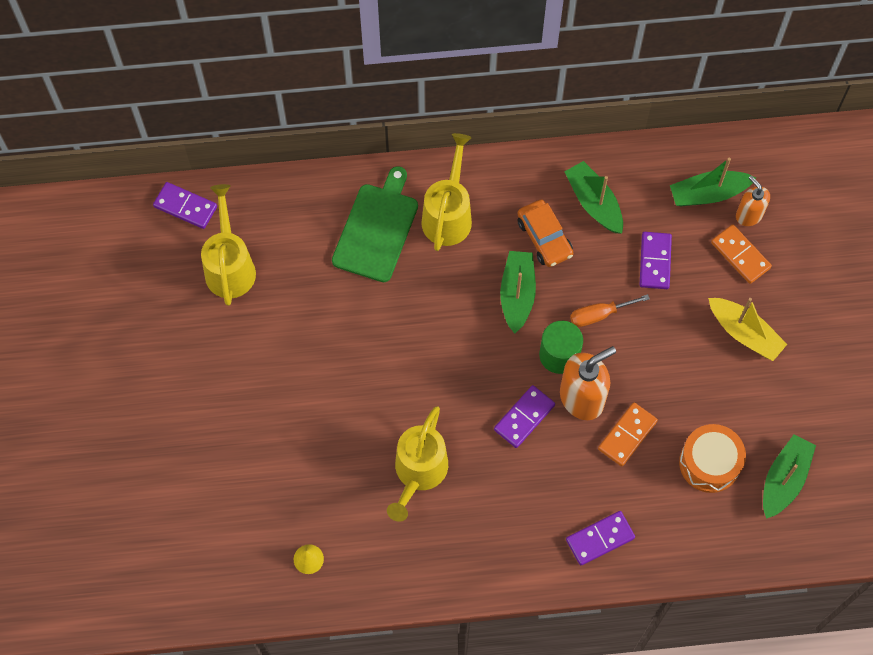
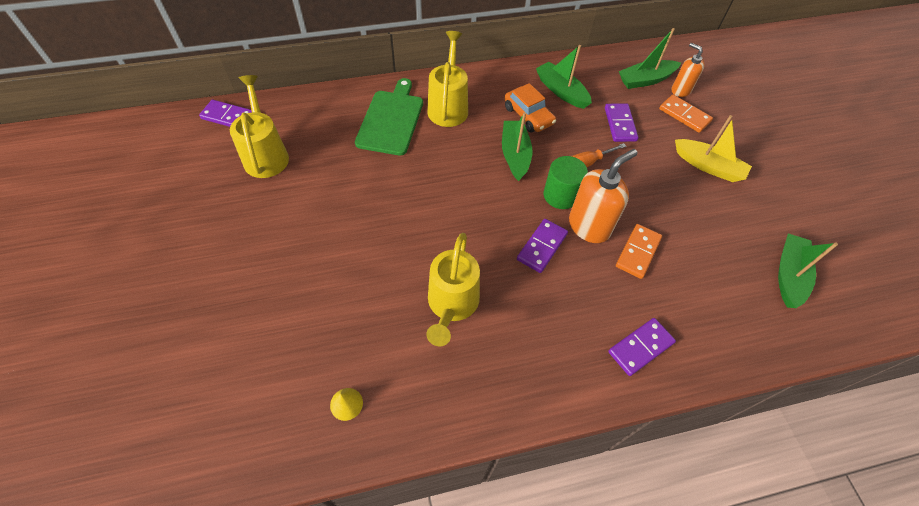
camera: 10 degrees left, 10 degrees down
(709, 463) = (718, 268): orange drum -> none

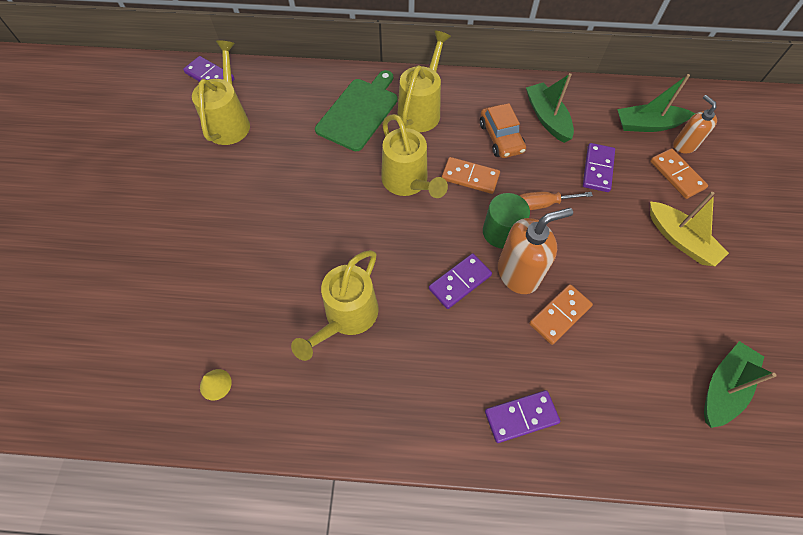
camera: 20 degrees right, 5 degrees up
(461, 172) = (408, 183): none -> yellow watering can
(515, 155) = (470, 177): green boat -> orange domino

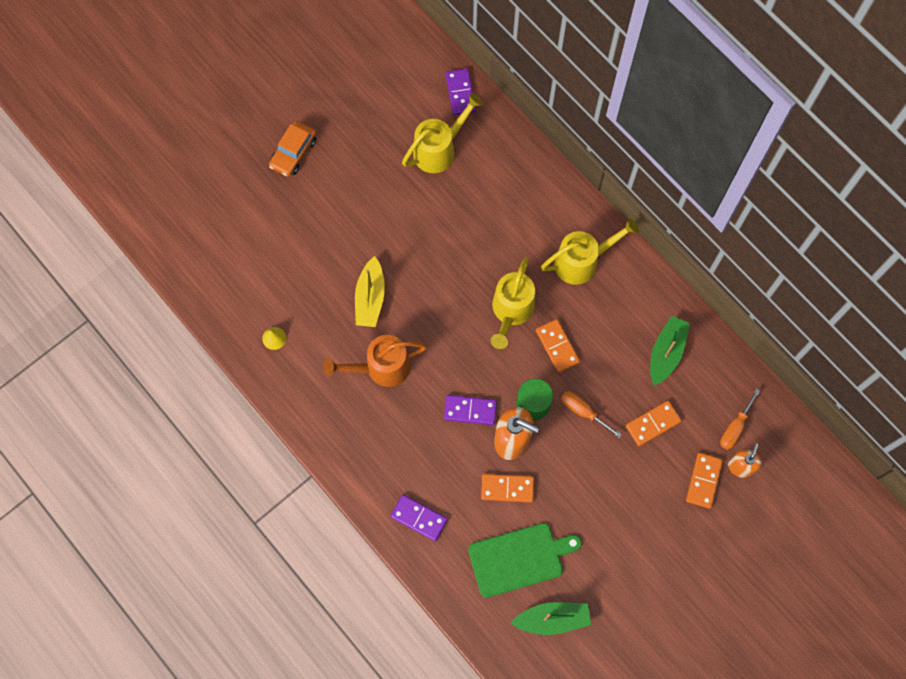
camera: 45 degrees right, 10 degrees up
(346, 318) = (381, 368): yellow watering can -> orange watering can
(359, 112) = (536, 223): green cutting board -> green cutting board (519, 559)
(501, 137) = (613, 337): orange car -> orange car (293, 153)
(598, 169) = (653, 424): purple domino -> orange domino
(648, 125) = (735, 427): green boat -> orange screwdriver
(680, 240) = (644, 521): yellow boat -> yellow boat (370, 298)

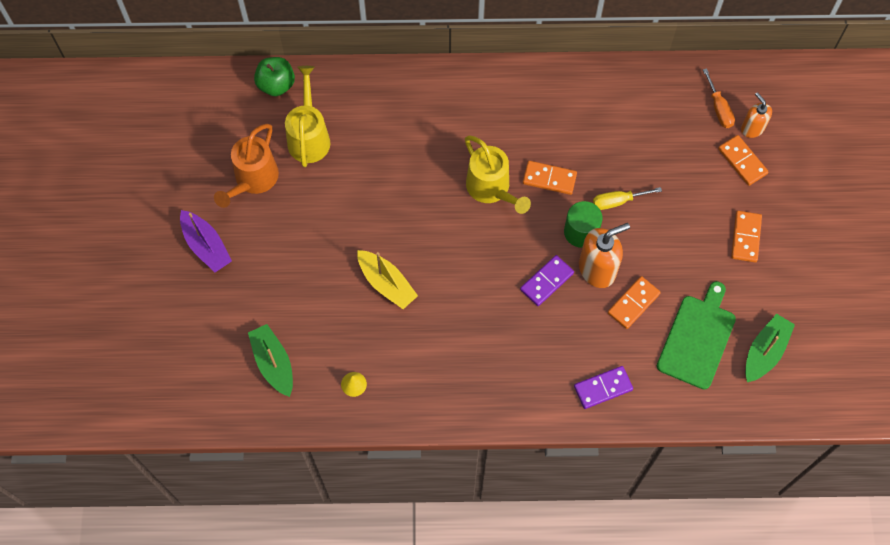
camera: 50 degrees left, 5 degrees down
(293, 153) = (206, 246): orange car -> purple boat
(381, 368) = (453, 321): orange watering can -> orange watering can (253, 180)
(460, 93) = (276, 85): purple domino -> green apple
(582, 261) = (496, 108): yellow watering can -> none
(583, 411) = (617, 201): orange screwdriver -> yellow screwdriver
(653, 424) = (669, 161): orange domino -> orange domino (746, 237)
(666, 352) = (621, 108): green boat -> green boat (273, 363)

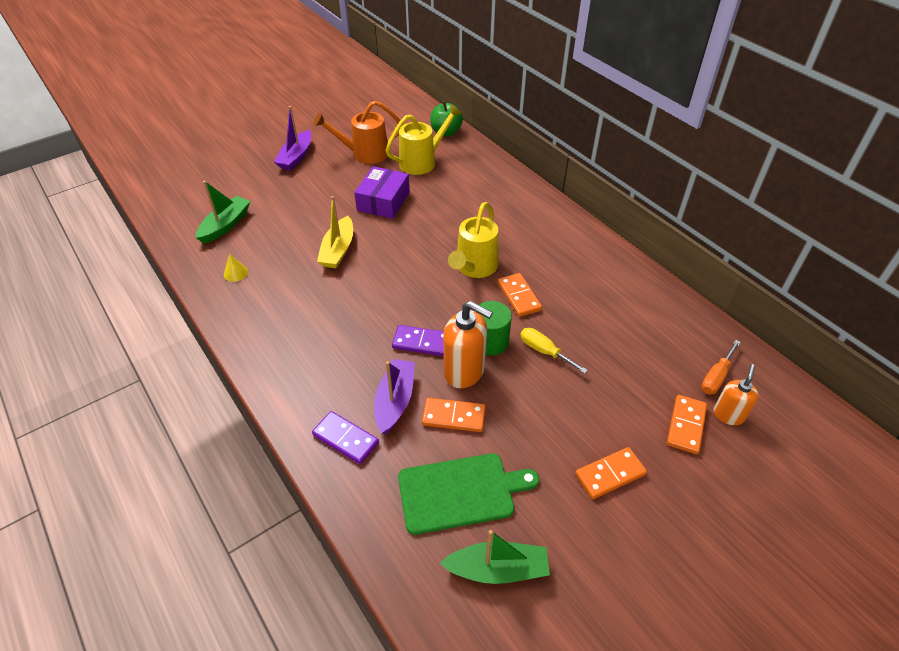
camera: 55 degrees right, 20 degrees down
(344, 207) = (383, 201): none -> purple box
(591, 335) = (395, 401): none -> purple boat

